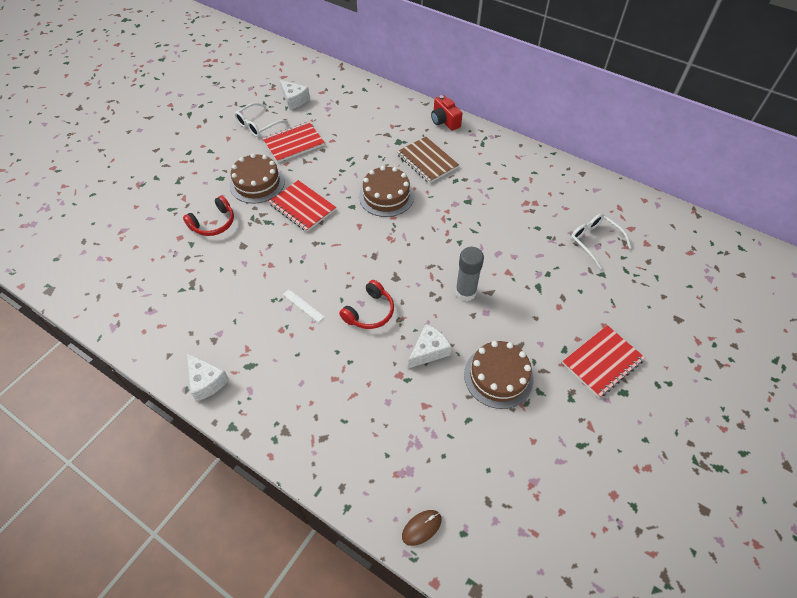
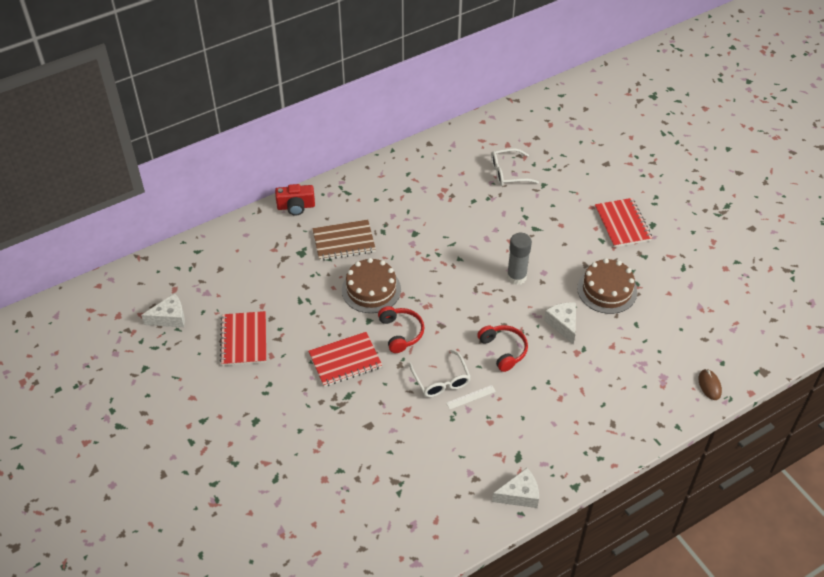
camera: 65 degrees left, 5 degrees down
(213, 223) = (322, 443): red headphones -> red headphones (401, 333)
(257, 183) = (285, 389): brown cake -> none
(258, 125) = (190, 363): white glasses -> white glasses (441, 380)

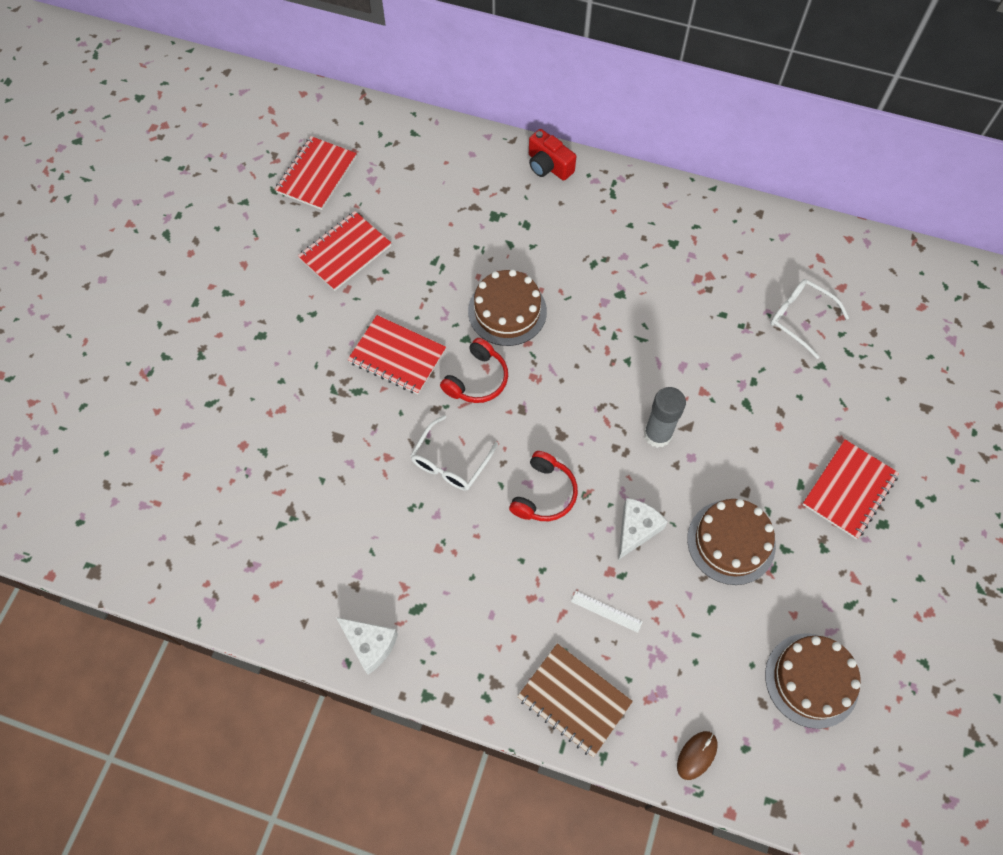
camera: 50 degrees right, 15 degrees up
(169, 318) = (316, 175): white cheese -> red notebook
(344, 241) = (545, 240): brown notebook -> brown notebook (574, 700)
(471, 397) = (454, 506): white ruler -> white ruler (606, 611)
(709, 311) = (811, 680): none -> brown cake

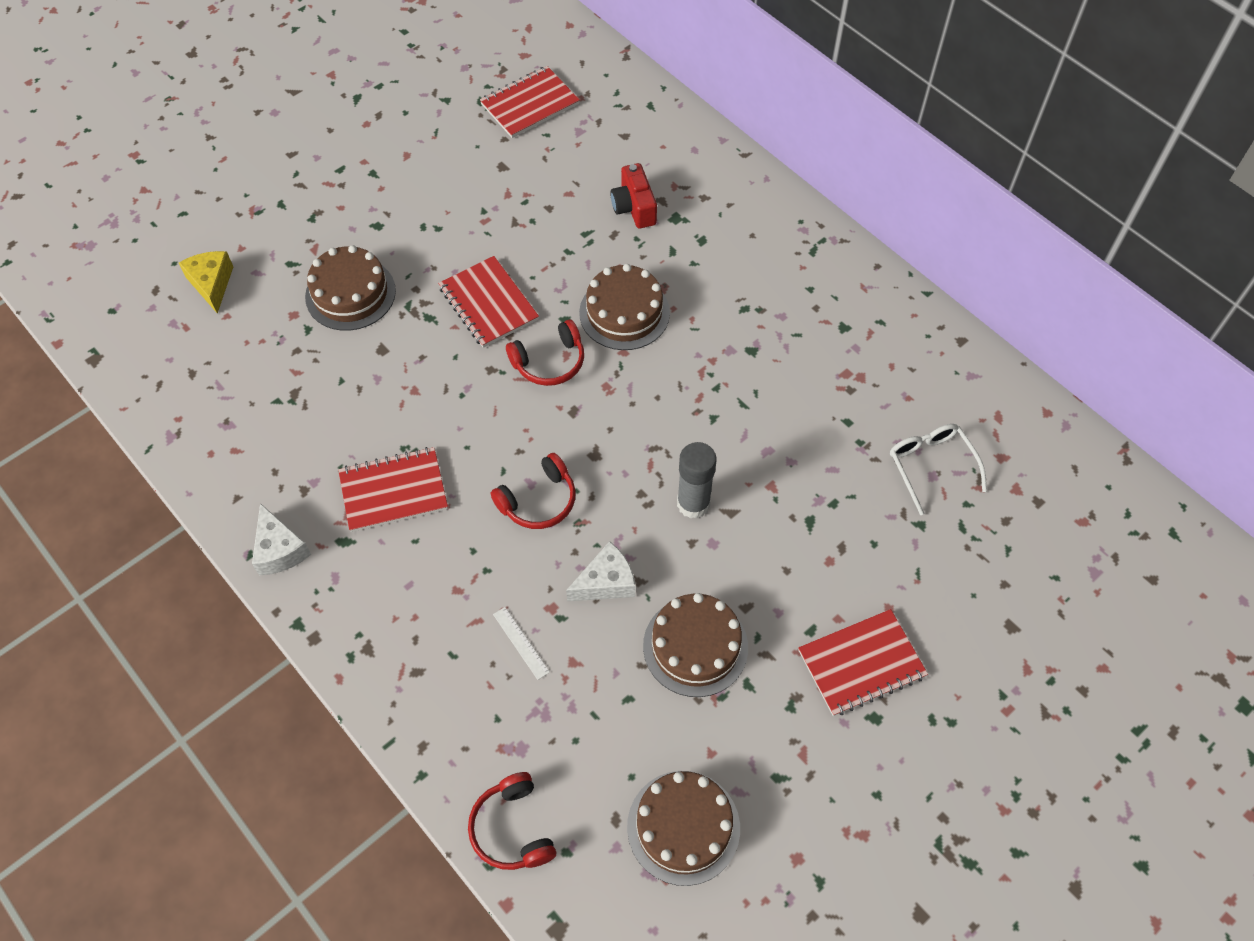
camera: 30 degrees right, 5 degrees down
(153, 454) = (211, 284): none -> yellow cheese
(279, 404) = (350, 294): none -> brown cake
(345, 252) = (506, 186): red notebook -> red notebook (393, 491)
(450, 462) = (470, 425): white glasses -> none
(548, 166) = (765, 194): red camera -> red camera (634, 207)
(574, 700) = (430, 707): brown notebook -> none
(696, 755) = (512, 829): brown mouse -> red headphones

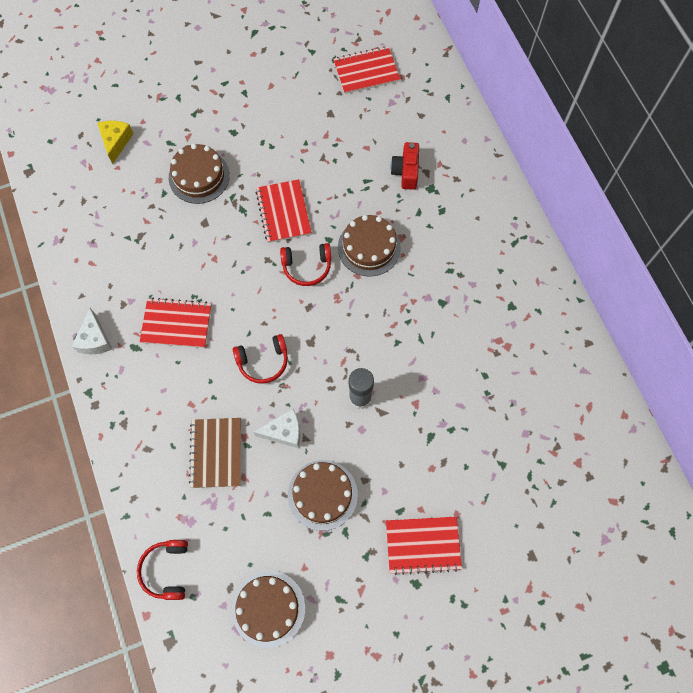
camera: 20 degrees right, 10 degrees up
(521, 643) = (216, 453): white ruler -> brown notebook
(931, 466) = (527, 426): white glasses -> none

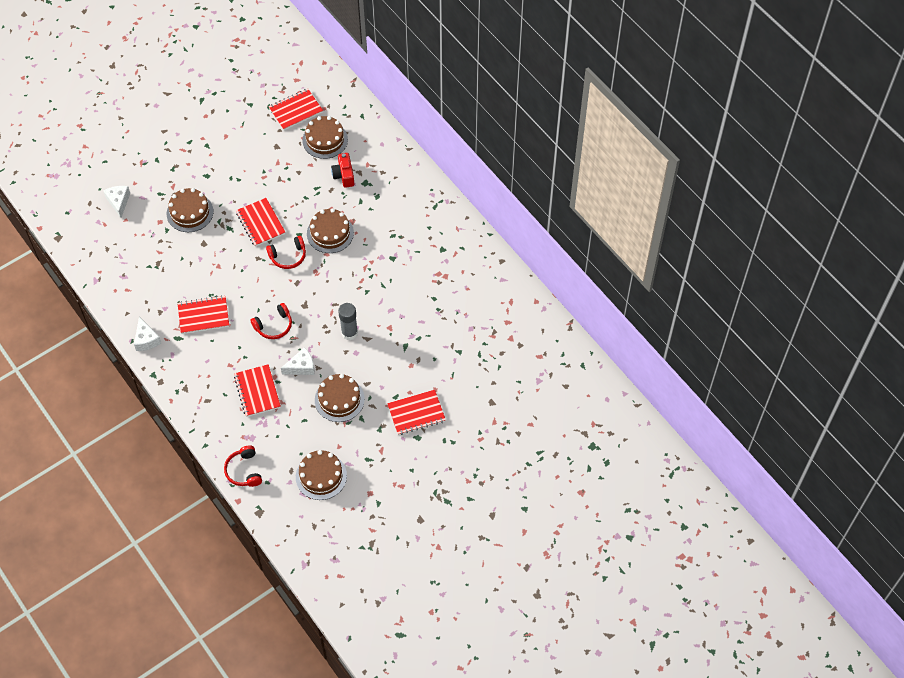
camera: 15 degrees left, 10 degrees down
(116, 142) = (118, 202): yellow cheese -> white cheese
(216, 453) = (257, 391): brown notebook -> red notebook
(393, 118) = (325, 140): none -> brown cake

